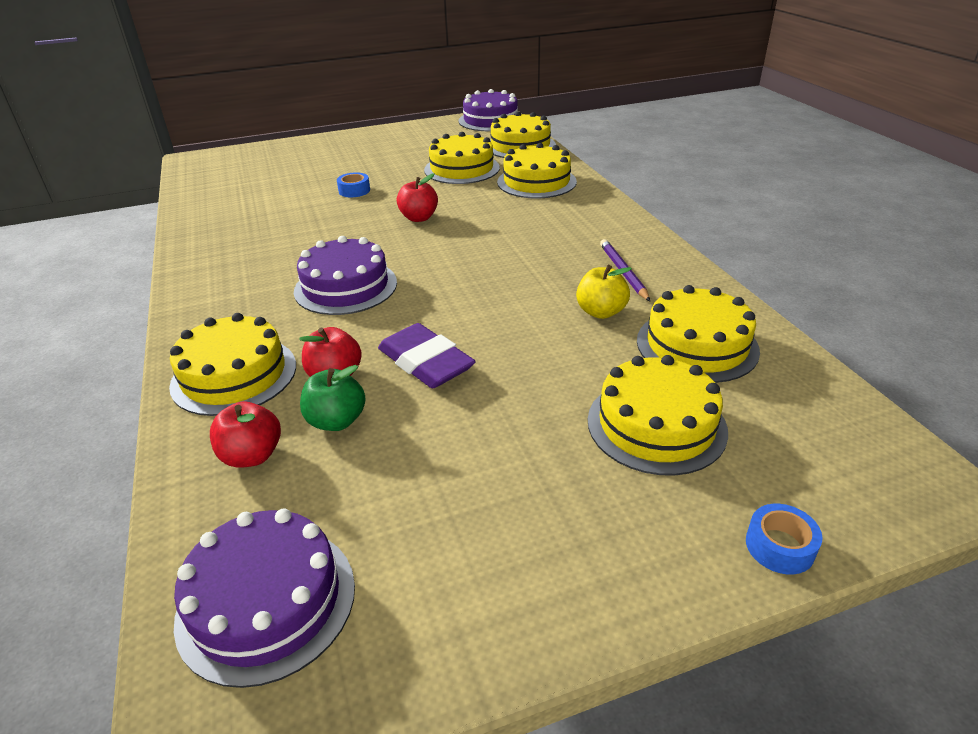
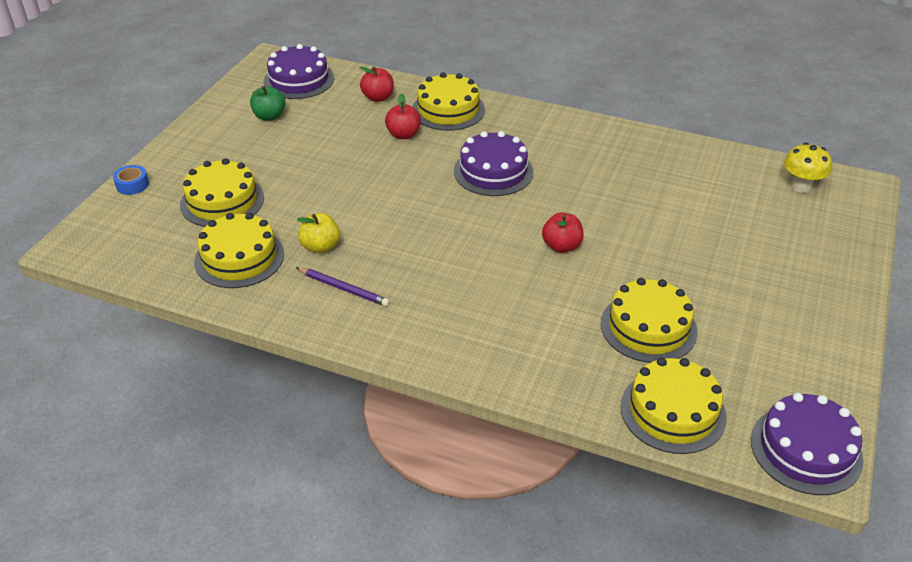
camera: 130 degrees right, 5 degrees up
(215, 173) = (801, 186): none -> yellow mushroom
(336, 421) = (368, 123): green apple -> green apple (269, 116)
(354, 191) = (665, 240): blue tape -> none
(426, 362) = (372, 163): purple eraser -> none
(536, 182) = (554, 355): yellow cake -> none

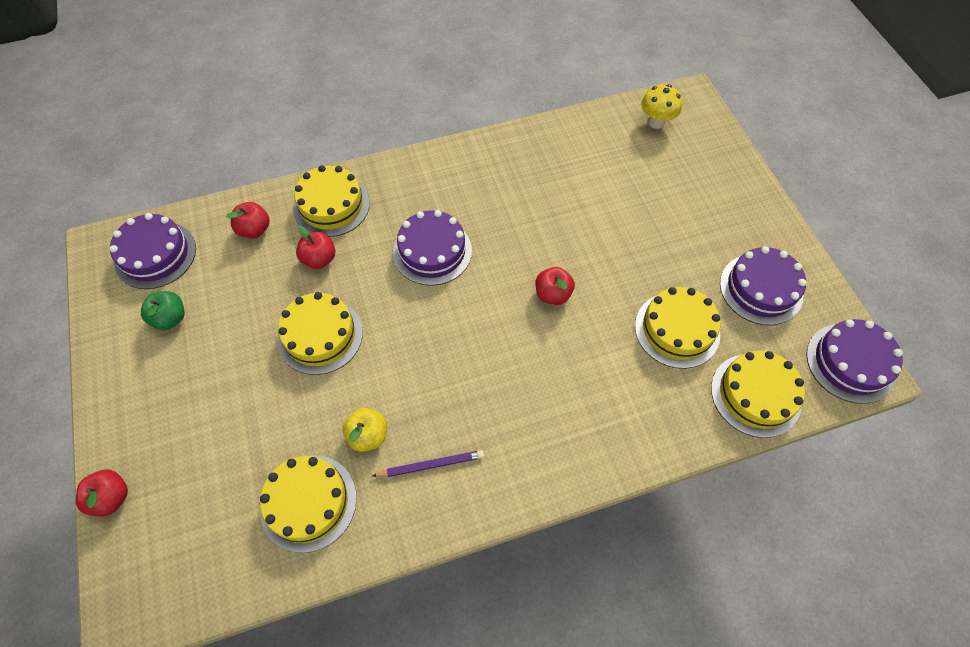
camera: 40 degrees left, 20 degrees up
(132, 185) = (111, 497): blue tape -> red apple
(222, 201) = (226, 450): yellow cake -> yellow cake (320, 335)
(770, 347) = (761, 289): none -> purple cake

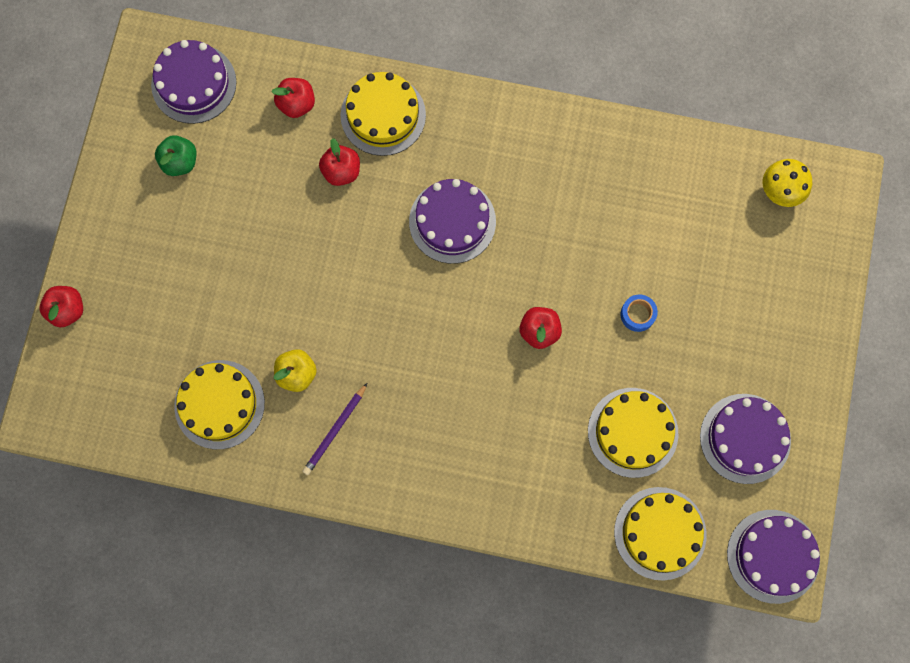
camera: 30 degrees right, 15 degrees up
(320, 335) = (303, 254): yellow cake -> none
(431, 465) = (335, 430): purple pencil -> purple pencil turned 105 degrees clockwise
(618, 245) = (637, 314): none -> blue tape

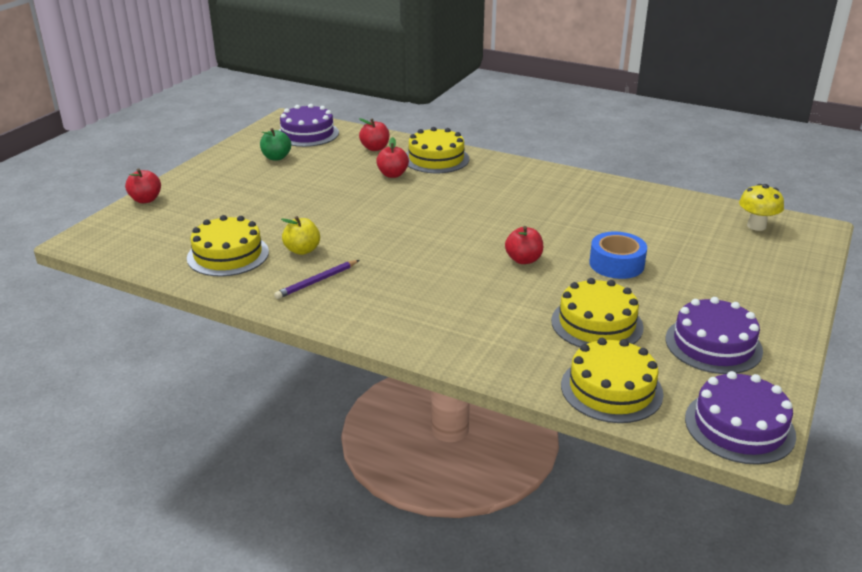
camera: 15 degrees right, 45 degrees down
(452, 221) = (469, 203): purple cake -> none
(637, 314) = (616, 264): blue tape -> blue tape, size x1.69

